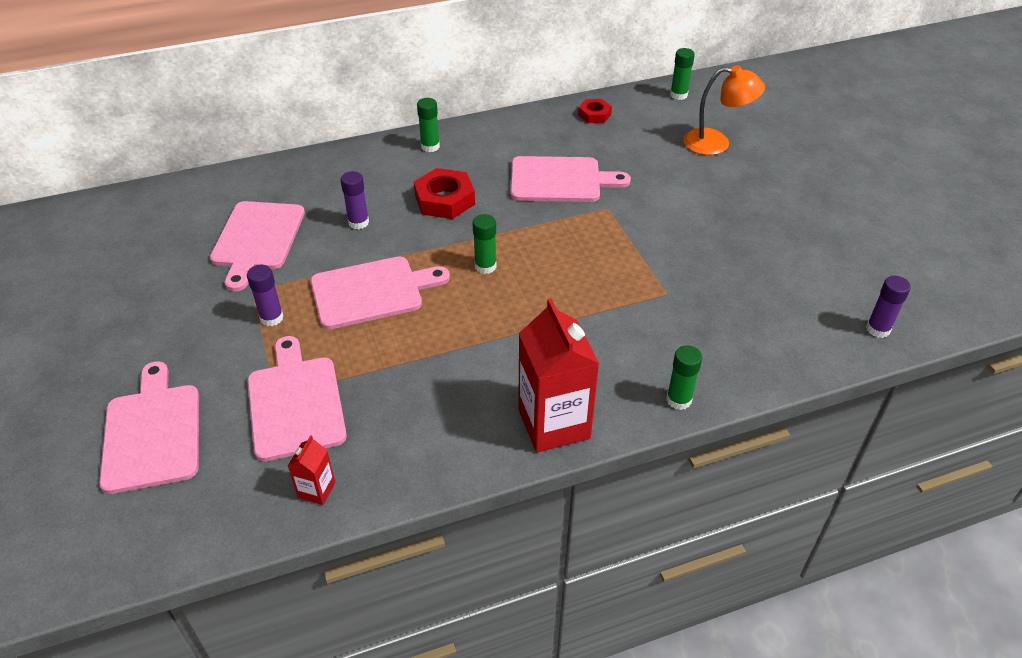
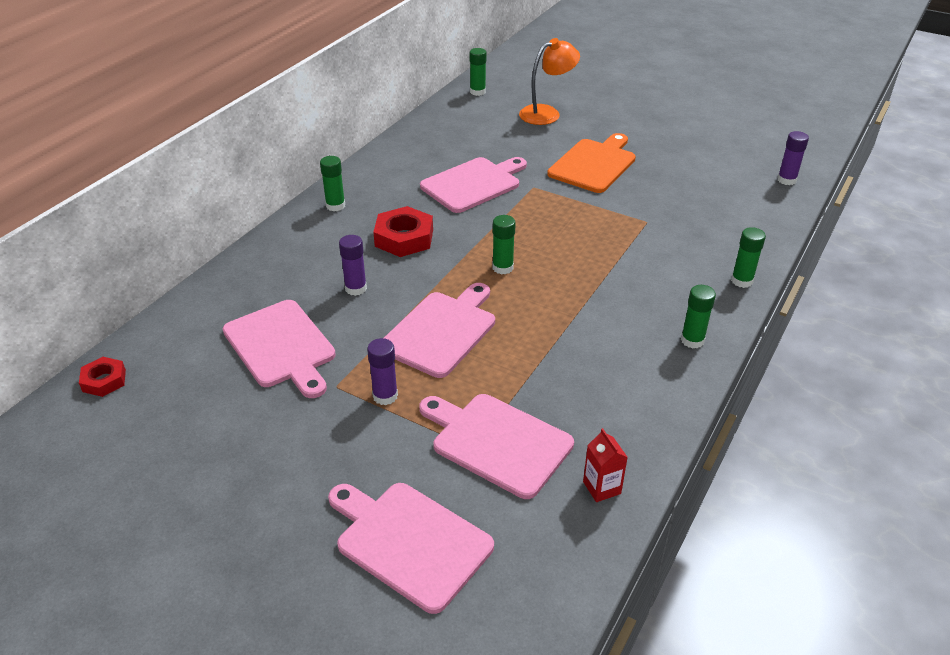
camera: 40 degrees left, 5 degrees down
(554, 424) = (692, 340): red carton -> green glue stick
(594, 114) = (435, 129): red nut -> red nut (104, 380)
(693, 214) = (594, 164): none -> orange cutting board

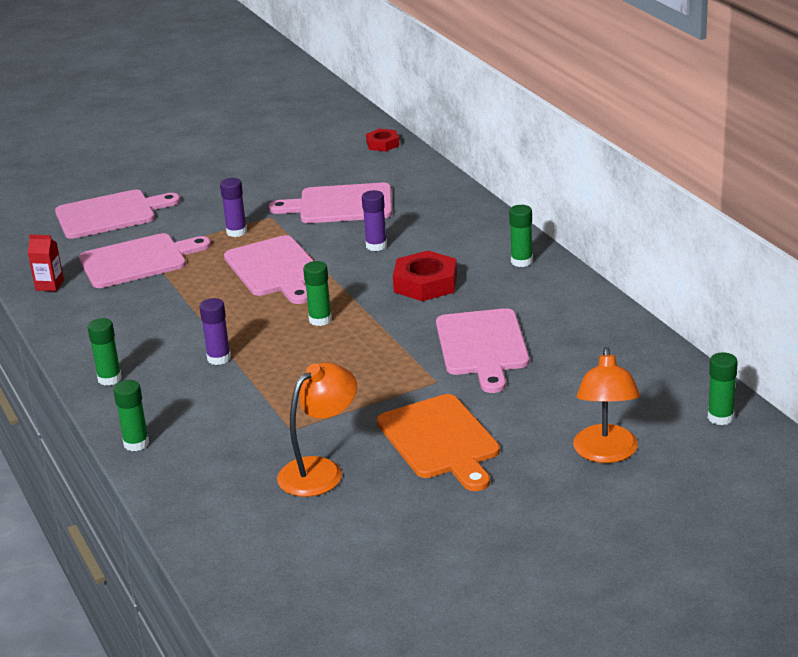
camera: 125 degrees right, 10 degrees down
(672, 193) = (320, 470): none -> orange lamp
(786, 180) = (245, 579): purple glue stick -> purple glue stick (219, 358)

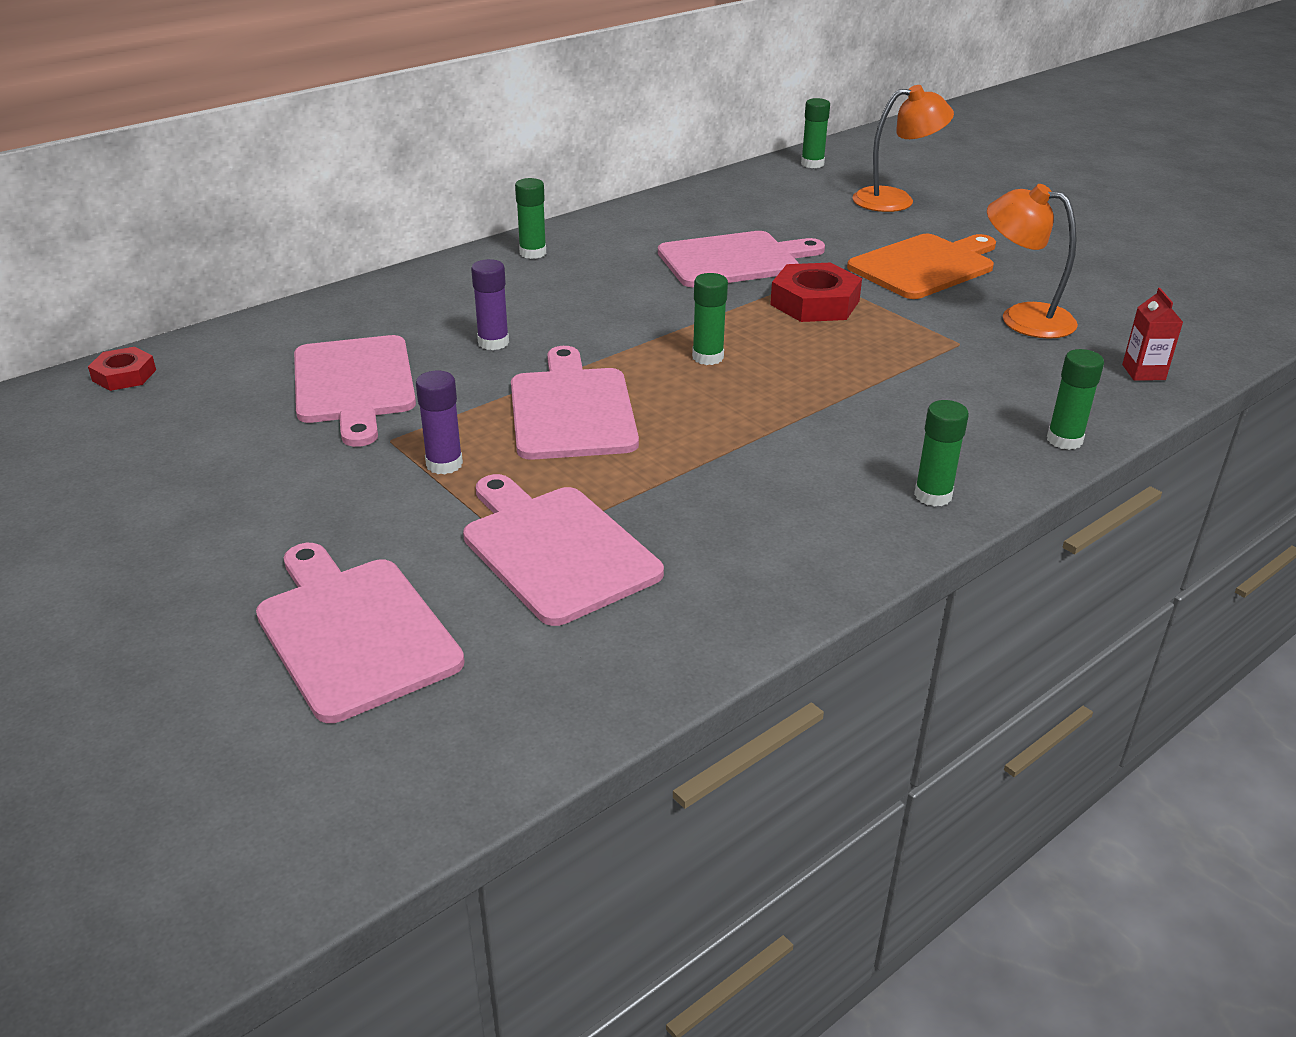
camera: 105 degrees left, 5 degrees up
(49, 285) = (666, 639): red carton -> red carton (1143, 372)
(219, 358) = (834, 415): purple glue stick -> none
(275, 269) = (571, 410): pink cutting board -> pink cutting board turned 60 degrees counterclockwise
(425, 283) = (596, 301): red nut -> red nut (815, 303)

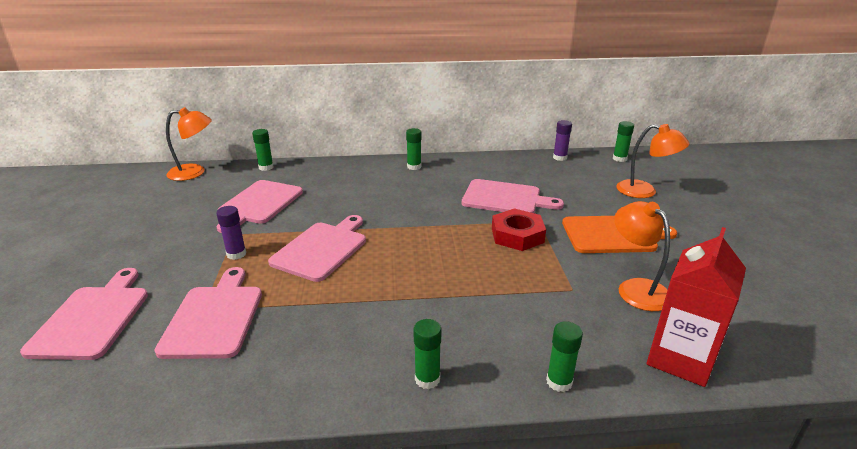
camera: 35 degrees right, 5 degrees down
(124, 375) = (194, 172): red nut -> orange lamp
(493, 342) = (337, 204): purple glue stick -> purple glue stick (560, 158)
(707, 357) = (420, 245): green glue stick -> green glue stick (266, 167)
(1143, 372) = (680, 359): red carton -> red carton, size x2.17

